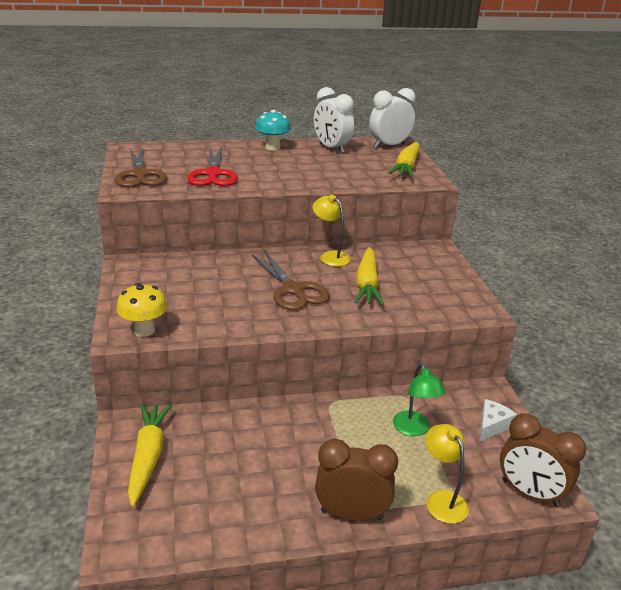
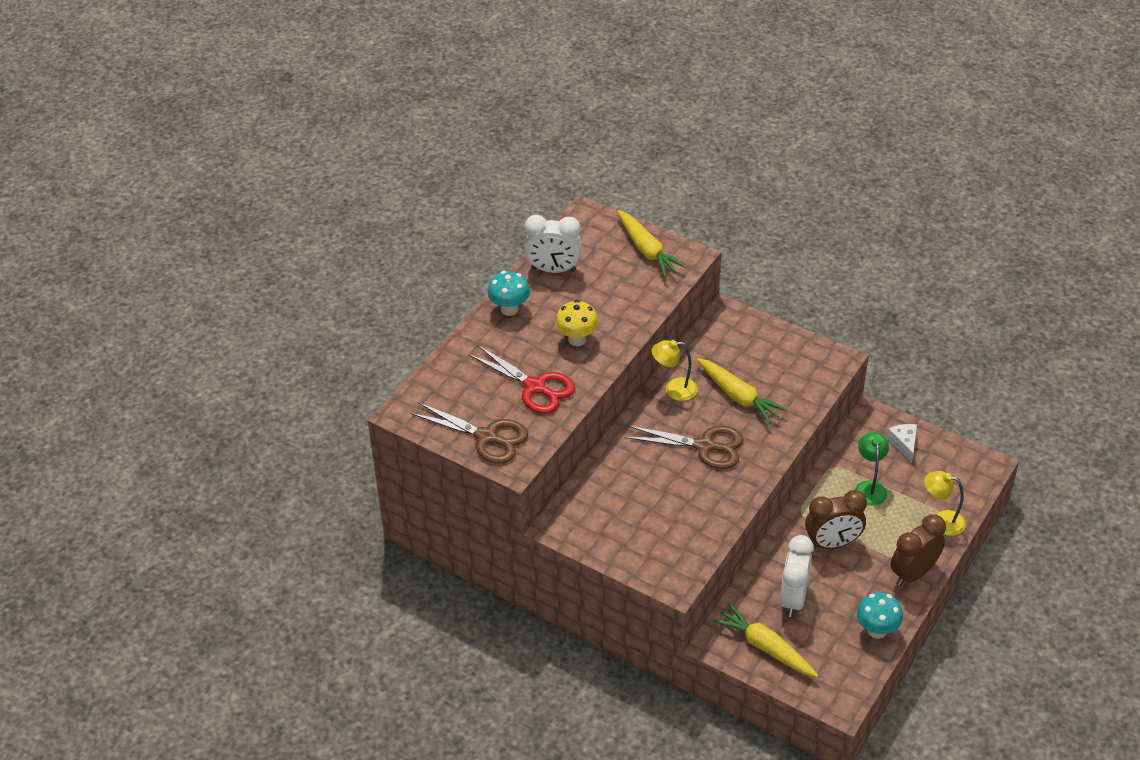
camera: 45 degrees left, 15 degrees up
(144, 330) = (680, 566): yellow mushroom -> yellow mushroom (577, 339)
(246, 525) = (876, 630): none -> turquoise mushroom
(389, 146) = (588, 226): white clock -> white clock (793, 599)
(414, 429) = (869, 487): green lamp -> green lamp turned 120 degrees counterclockwise
(530, 493) = (974, 475): brown clock -> brown clock (832, 543)

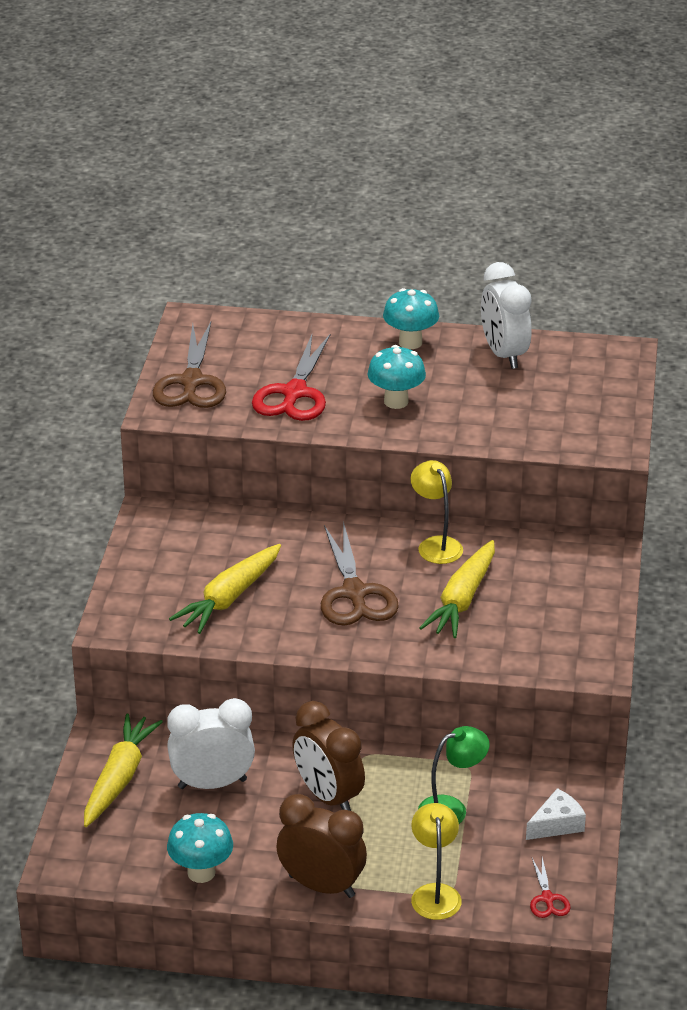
camera: 65 degrees right, 10 degrees down
(577, 339) = (396, 401): yellow mushroom -> turquoise mushroom
(647, 250) = (598, 413): yellow carrot -> yellow carrot (229, 598)
(966, 471) = (547, 898): none -> red scissors

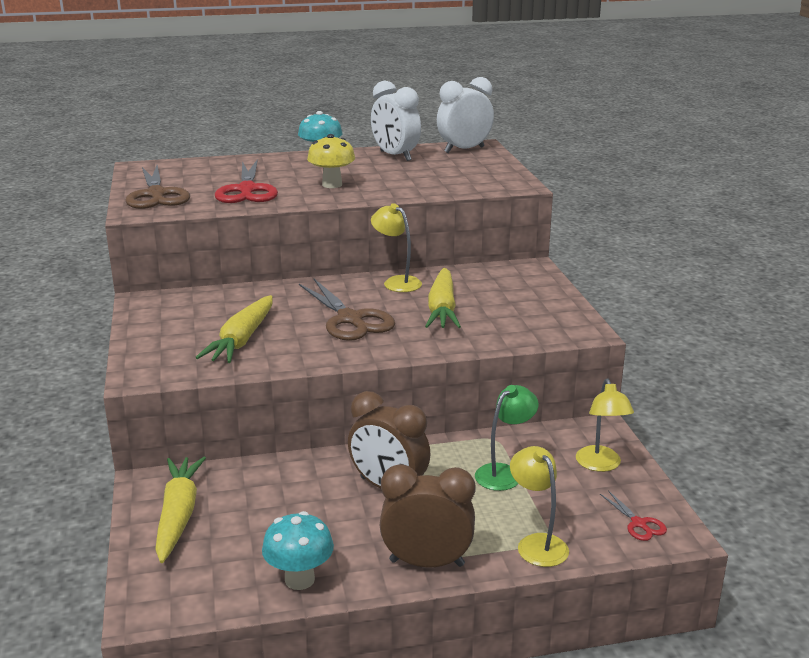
camera: 20 degrees left, 10 degrees down
(212, 784) = (273, 500): white clock -> white clock (464, 150)
(396, 401) = (332, 185): turquoise mushroom -> yellow mushroom
(557, 824) = (600, 465): white cheese -> yellow lamp

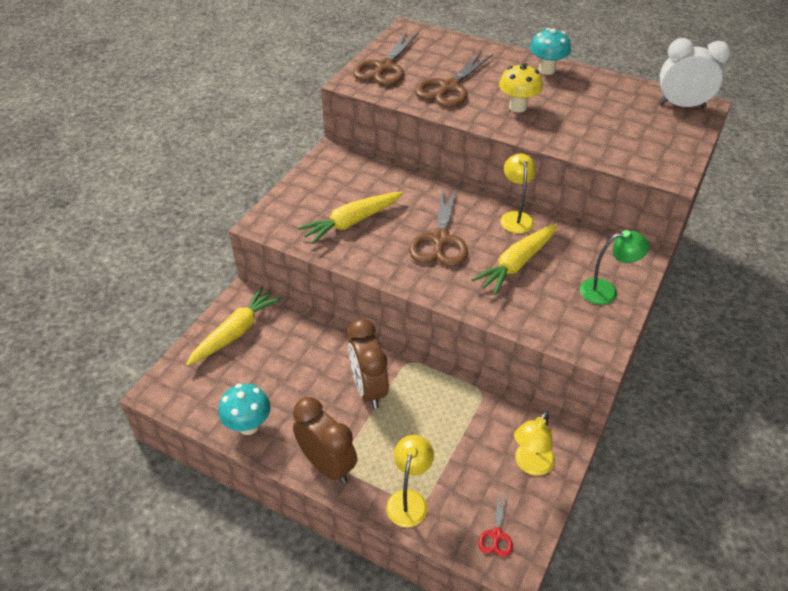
camera: 40 degrees right, 20 degrees up
(247, 190) = (449, 87): red scissors -> brown scissors
(395, 156) = (610, 90): white clock -> none
(504, 473) = (454, 426): green lamp -> green lamp (606, 291)

